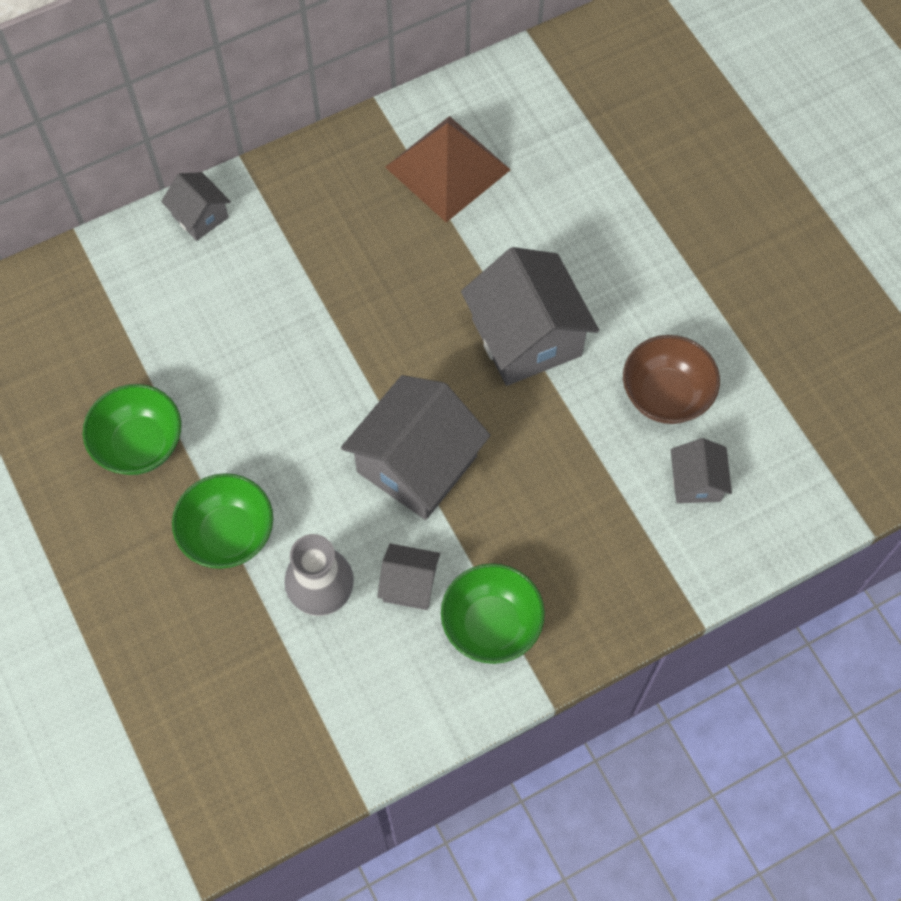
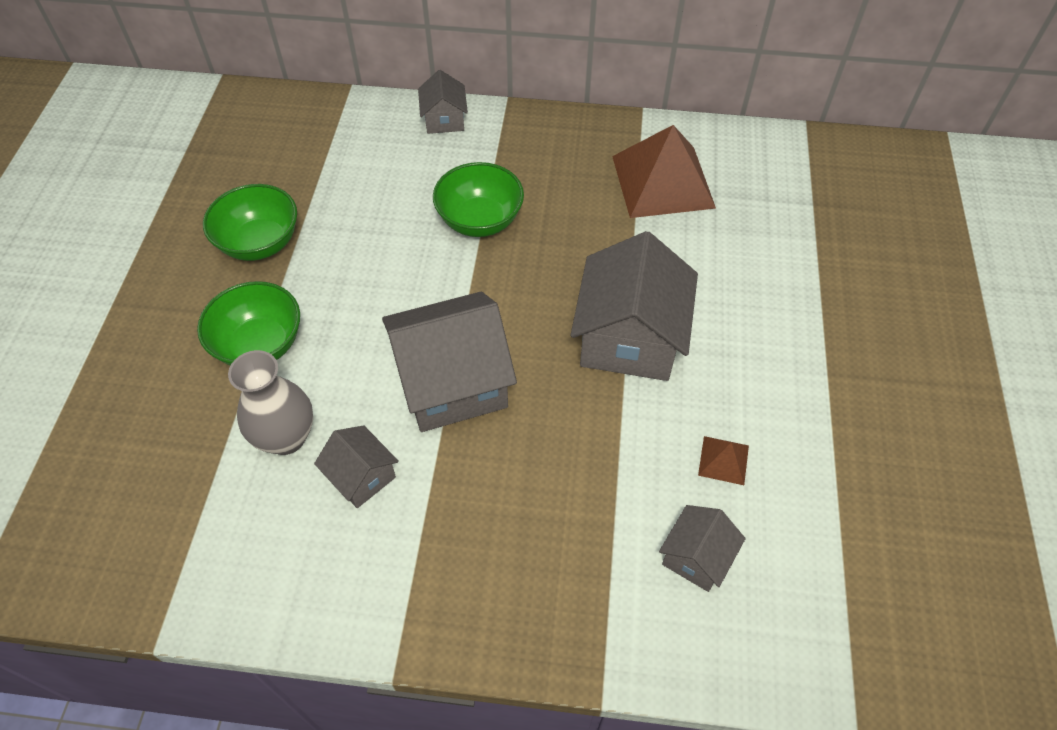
camera: 35 degrees right, 10 degrees down
(491, 624) = (400, 560): green bowl -> green bowl (480, 220)
(666, 395) = (723, 460): brown bowl -> brown pyramid

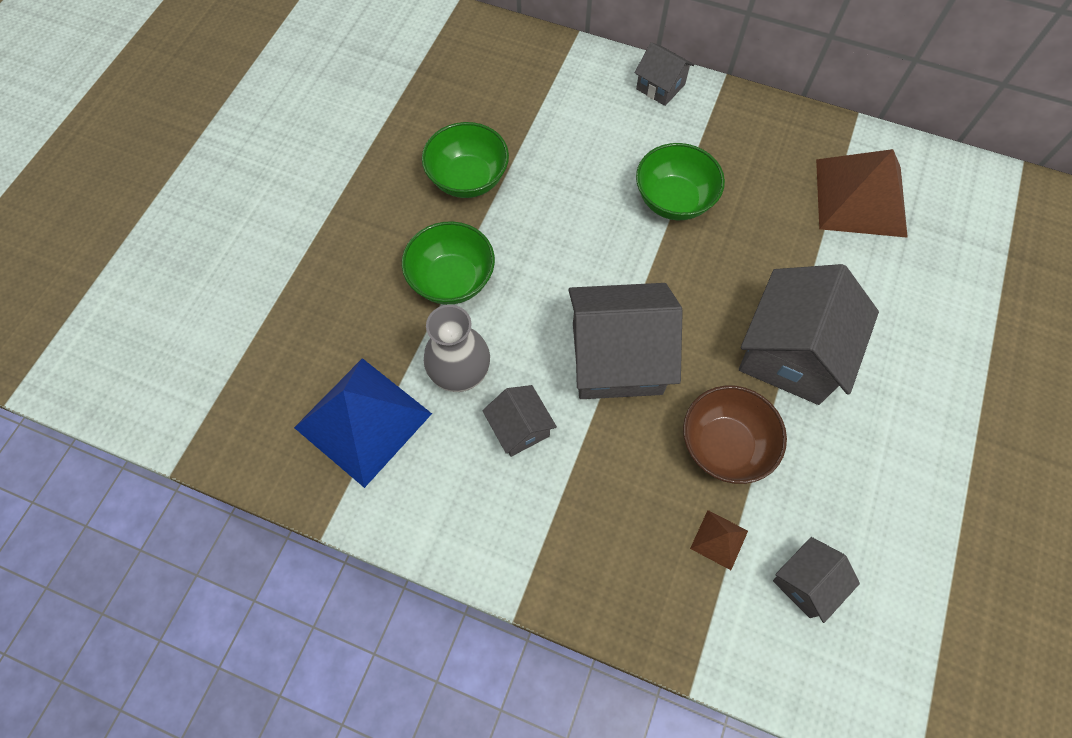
camera: 15 degrees right, 10 degrees up
(183, 511) = (363, 420): none -> blue pyramid
(444, 120) = (660, 87): grey house -> grey house turned 60 degrees counterclockwise
(582, 442) = (724, 445): none -> brown bowl
(723, 460) = (853, 496): brown pyramid -> brown pyramid (719, 539)

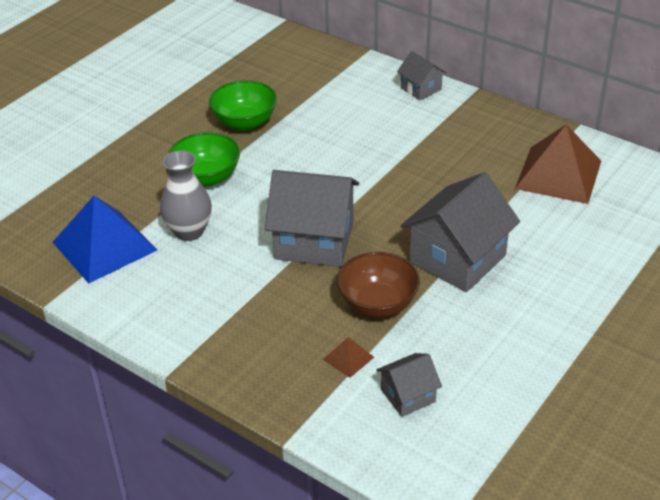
camera: 15 degrees right, 25 degrees down
(519, 428) = (220, 268): grey house -> none
(674, 200) = (401, 156): green bowl -> none

